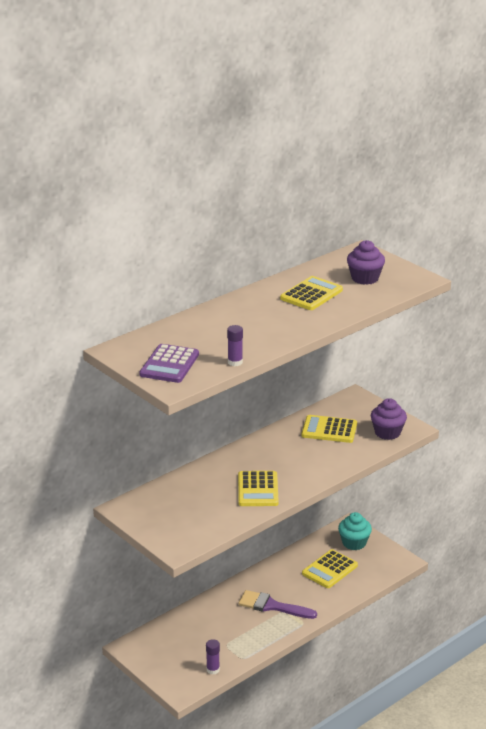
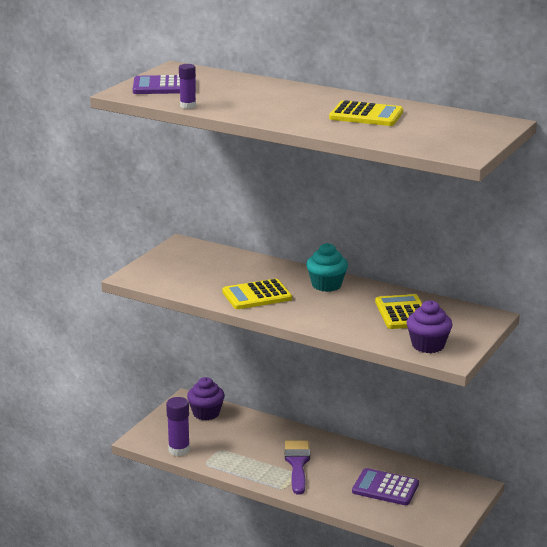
camera: 70 degrees right, 5 degrees down
(213, 670) = (179, 450): purple glue stick -> purple glue stick, size x1.55
(329, 569) = (385, 488): yellow calculator -> purple calculator
(354, 543) = (447, 495): turquoise cupcake -> turquoise cupcake (326, 285)
(365, 278) = (433, 131): purple cupcake -> purple cupcake (206, 413)

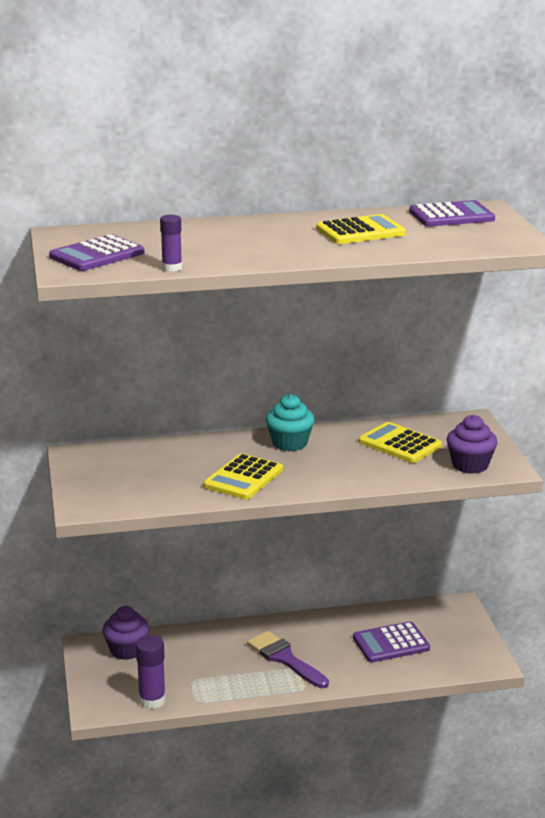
camera: 40 degrees left, 0 degrees up
(461, 121) = (451, 216): none -> purple calculator

